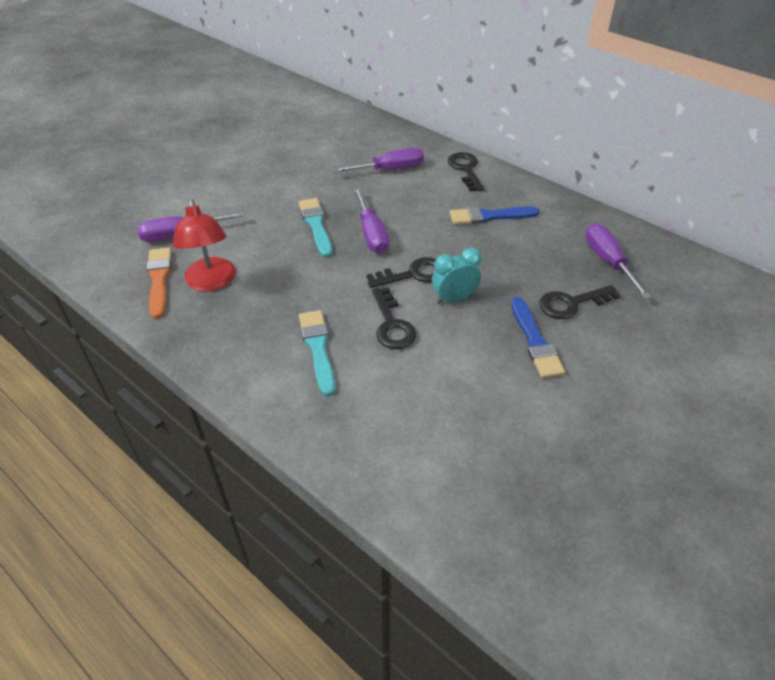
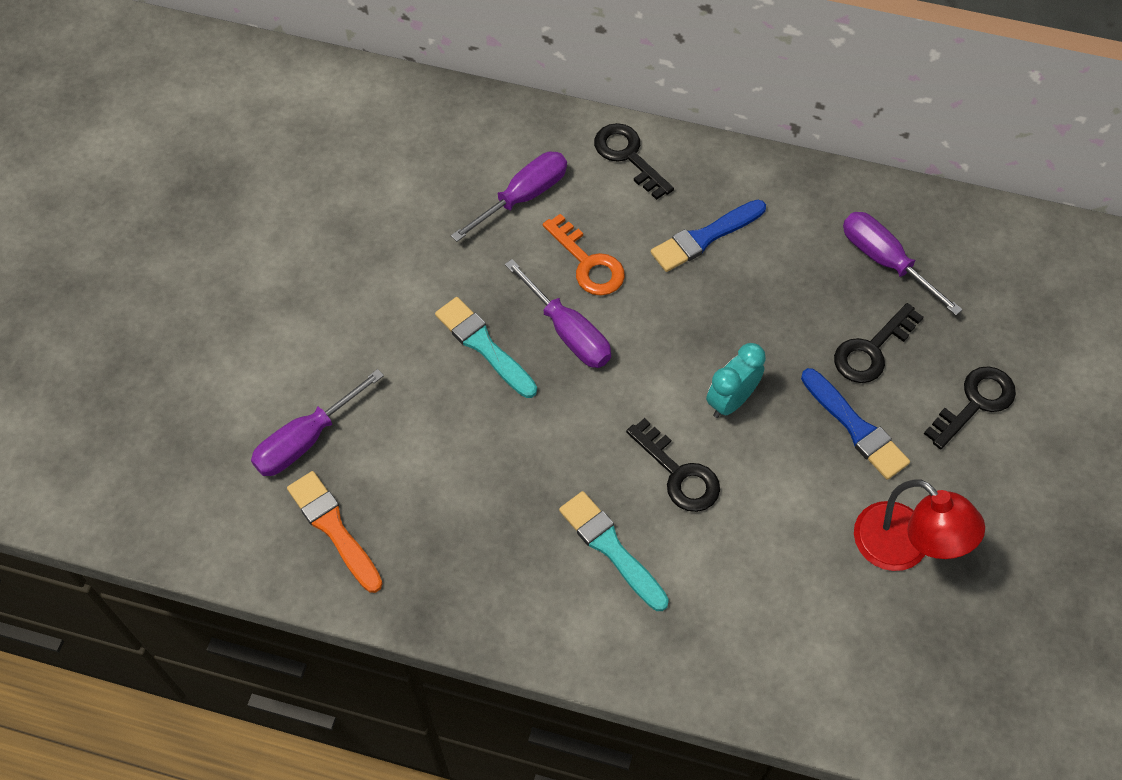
camera: 25 degrees left, 15 degrees up
(211, 282) = (408, 503): red lamp -> red lamp (903, 548)
(407, 207) = (588, 263): none -> orange key
(413, 274) = (660, 381): black key -> black key (975, 403)

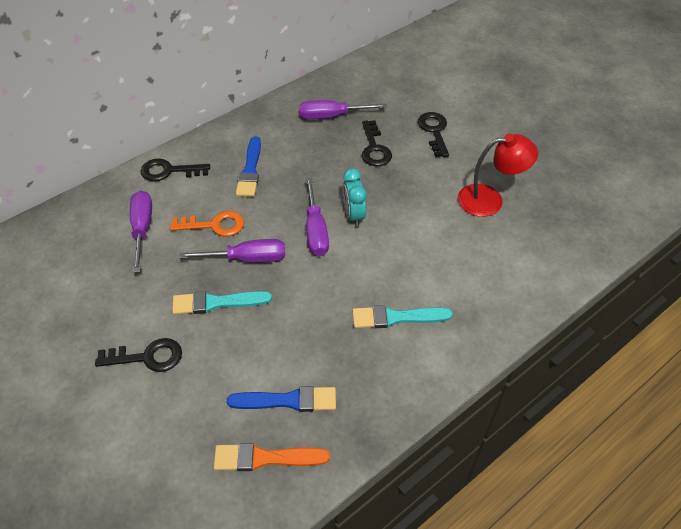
camera: 55 degrees left, 10 degrees down
(306, 439) = (188, 437): purple screwdriver -> purple screwdriver (315, 230)
(678, 473) = (376, 261): black key -> black key (147, 357)
(856, 427) = (411, 178): blue brush -> blue brush (288, 400)

